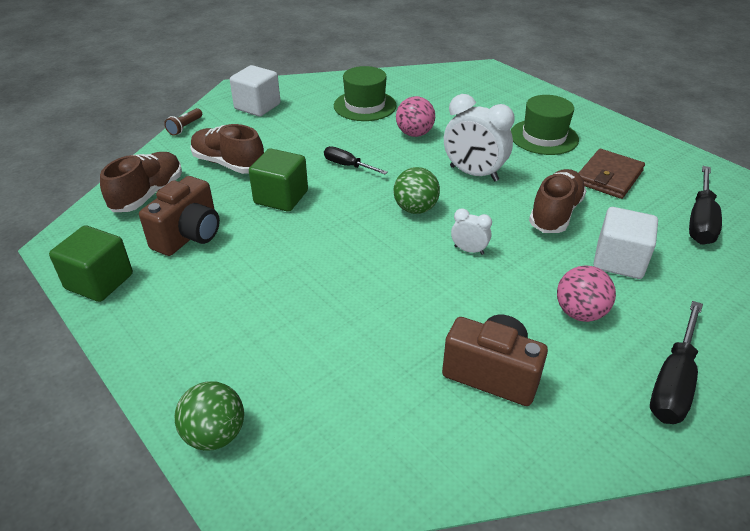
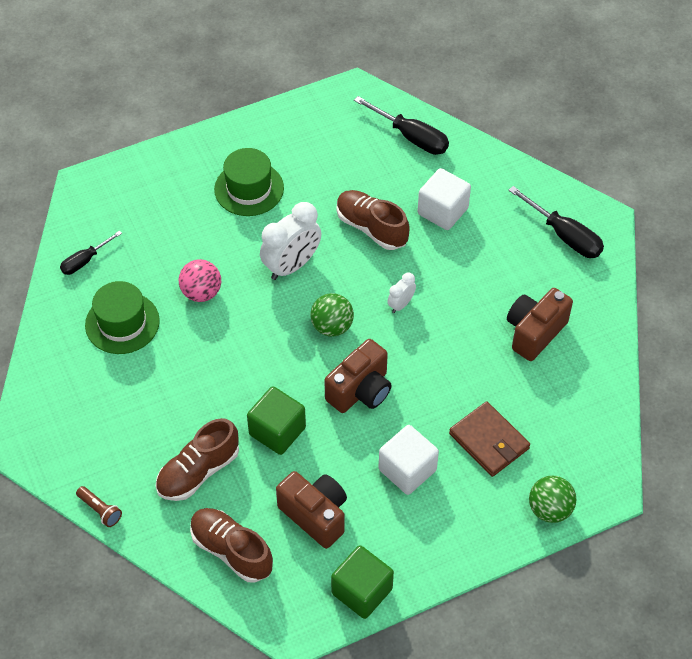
camera: 75 degrees left, 15 degrees up
(257, 106) = (79, 430): white cube -> white cube (407, 470)
(345, 240) = (360, 391): none -> brown camera
(347, 165) = (240, 365): black screwdriver -> black screwdriver (84, 261)
(580, 313) = (491, 259): pink ball -> none
(608, 177) = (332, 168): brown wallet -> brown wallet (489, 441)

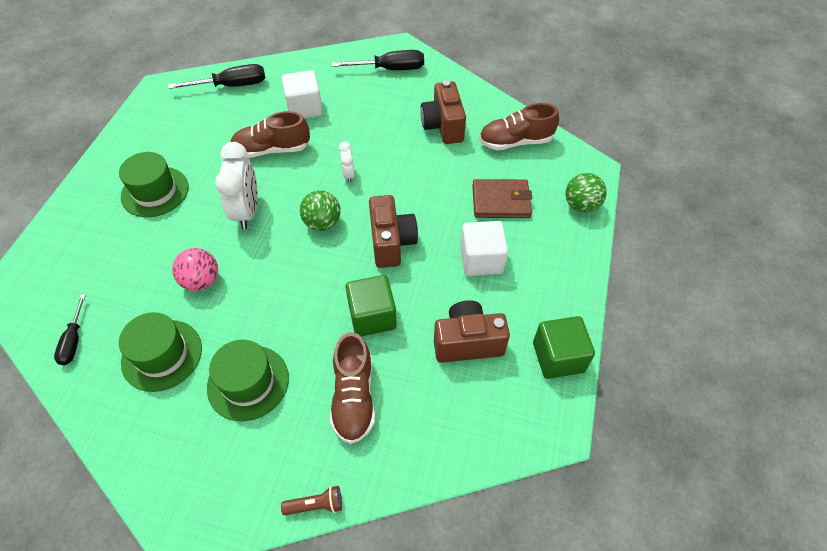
camera: 50 degrees left, 0 degrees up
(149, 394) = (248, 382): none -> green hat
(231, 550) = (447, 424): brown shoe -> brown shoe (515, 142)

